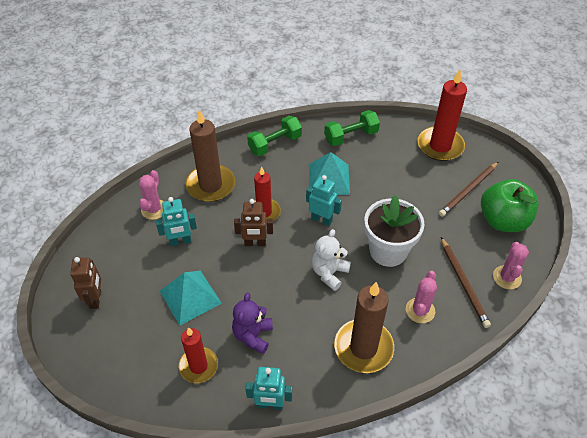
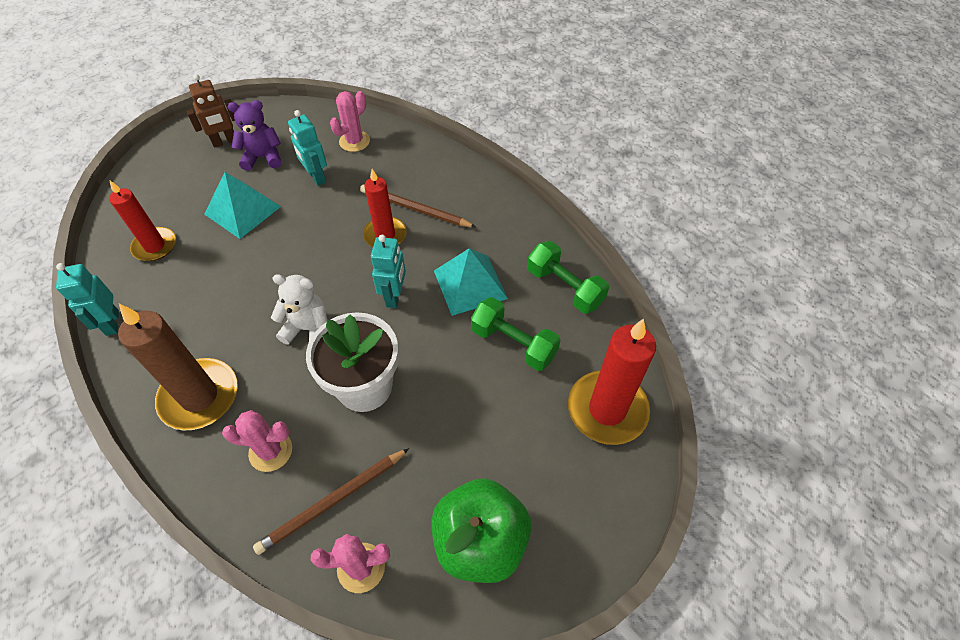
camera: 70 degrees right, 5 degrees up
(154, 209) = (354, 141): pink cactus -> pink cactus turned 45 degrees counterclockwise
(210, 185) = (409, 174): brown candle -> none
(253, 335) = (200, 280): purple teddy bear -> purple teddy bear (263, 157)
(255, 243) = (334, 241): brown robot -> none
(275, 144) = (506, 211): green dumbbell -> green dumbbell (513, 343)
(468, 190) = (527, 473): brown pencil -> brown pencil (415, 209)

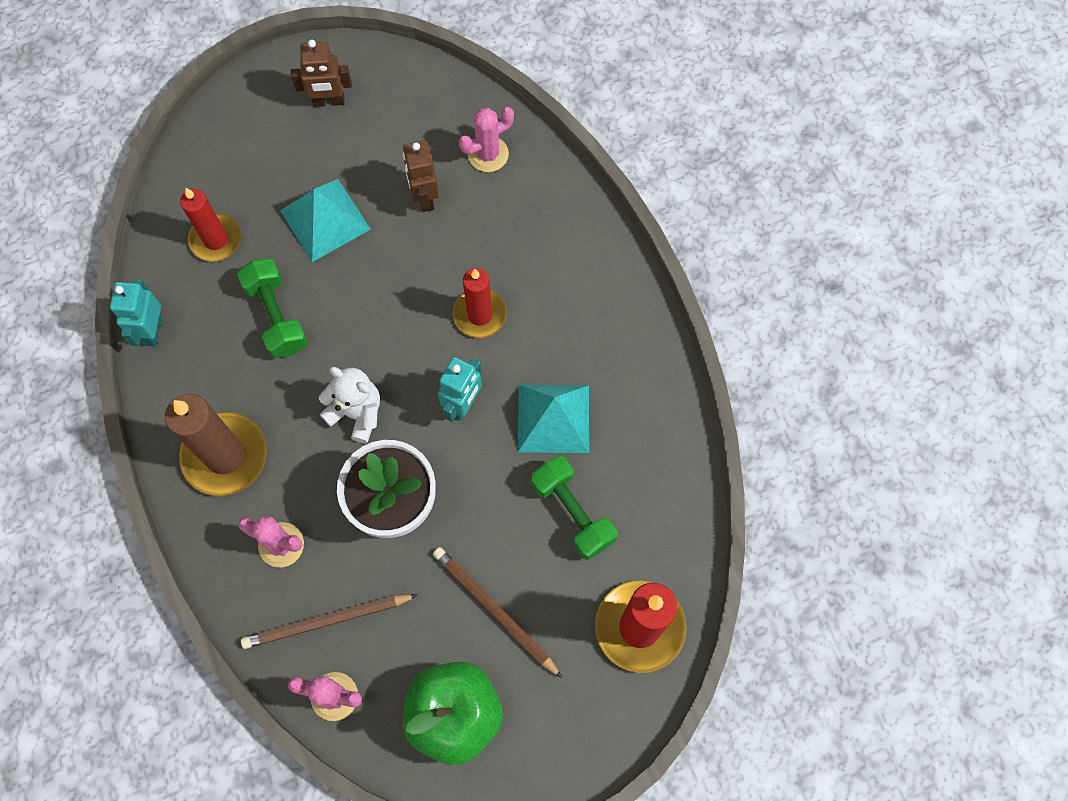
camera: 20 degrees right, 15 degrees up
(263, 157) = (368, 143): purple teddy bear -> none
(316, 177) = (424, 197): turquoise robot -> brown robot
(415, 209) = (528, 288): brown pencil -> brown pencil (495, 611)
(564, 287) = (660, 461): green dumbbell -> green dumbbell (276, 316)

